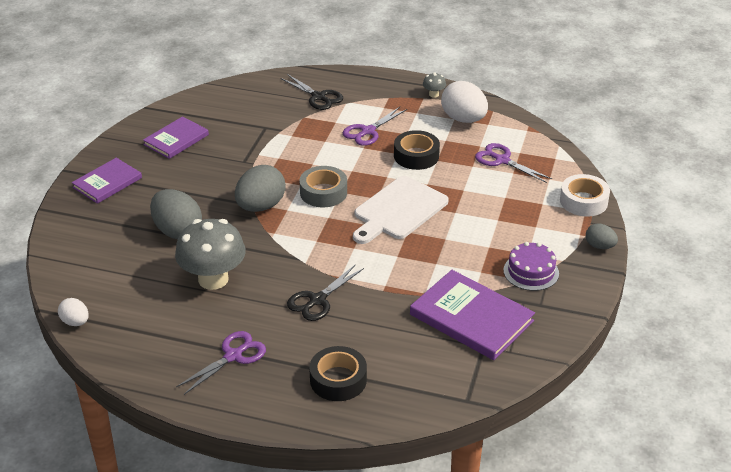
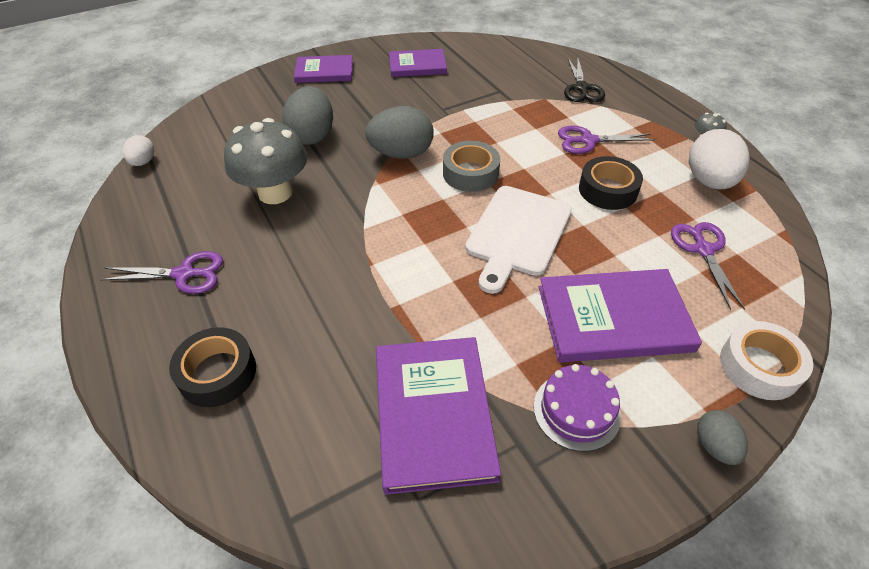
camera: 45 degrees right, 10 degrees up
(317, 300) = (320, 273): black scissors -> none
(398, 210) = (517, 234): white cutting board -> white cutting board turned 60 degrees counterclockwise
(499, 221) = (613, 318): none -> purple book

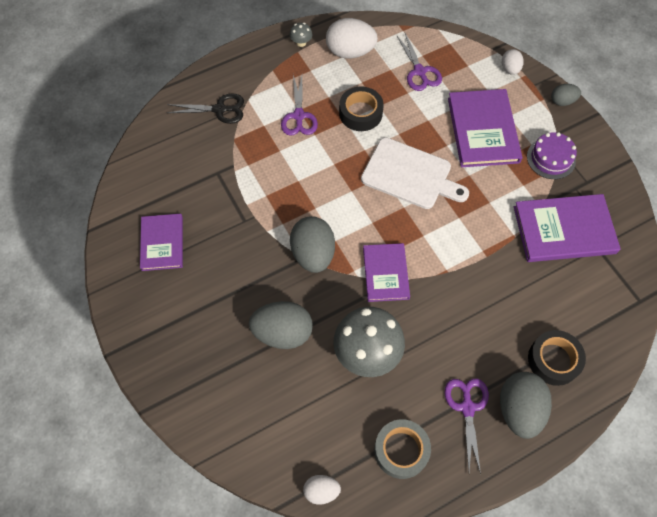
camera: 90 degrees left, 15 degrees up
(162, 325) = (519, 409): none -> grey egg
(324, 71) = (163, 335): purple book -> purple book (385, 273)
(470, 173) = (340, 202): grey tape -> grey tape (401, 450)
(703, 249) = (420, 72): purple scissors -> purple scissors turned 105 degrees counterclockwise
(759, 366) = (510, 69): white tape -> white egg

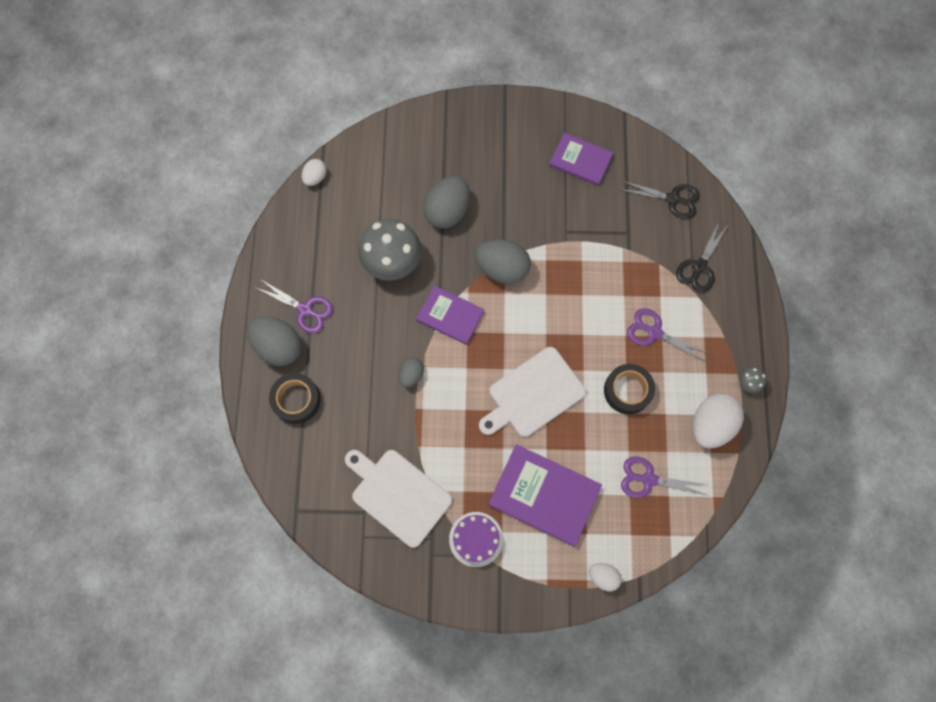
camera: 120 degrees right, 10 degrees up
(164, 153) = (673, 199): none -> black scissors
(401, 450) = (307, 244): grey tape -> none
(562, 101) = (533, 602): grey egg -> grey egg (411, 375)
(564, 230) = (398, 495): purple book -> white cutting board

